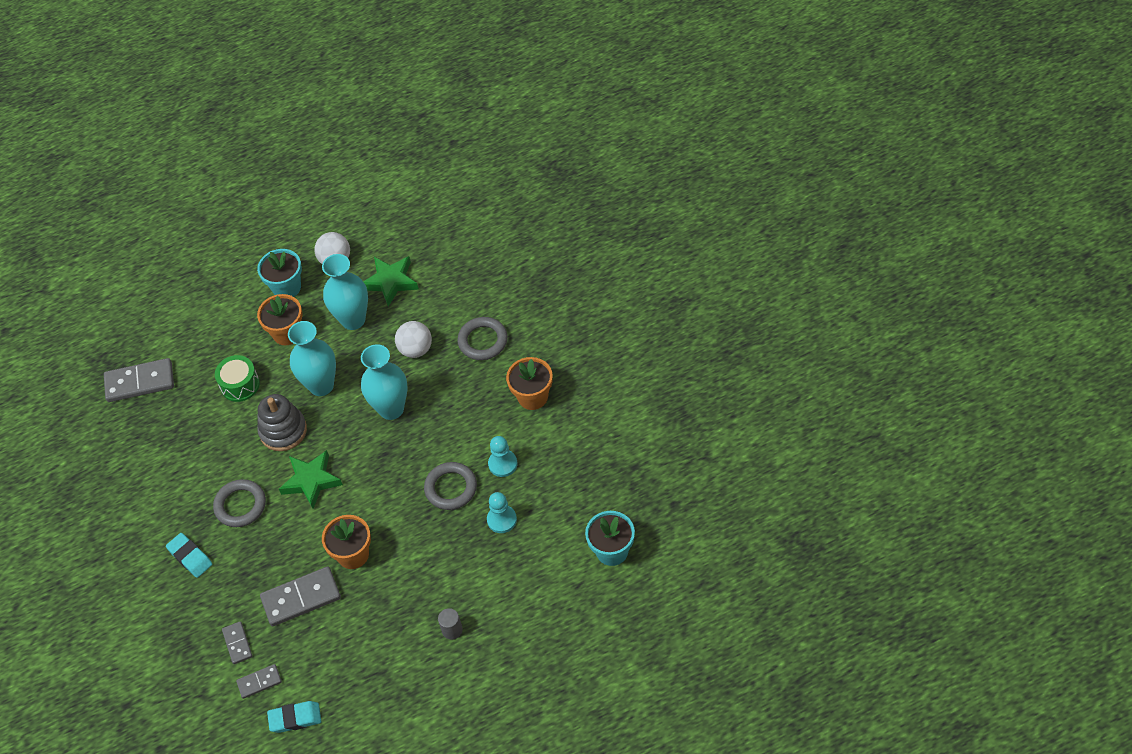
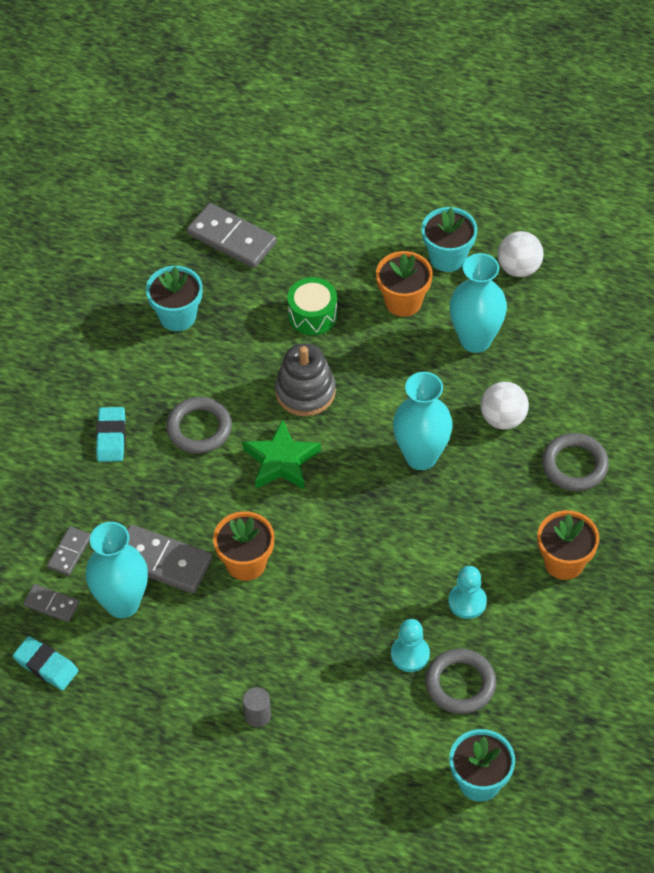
camera: 40 degrees right, 0 degrees up
(155, 454) = (177, 316): none -> turquoise flower pot
(321, 385) = (382, 378): turquoise vase -> turquoise vase (122, 603)
(390, 282) = (548, 332): green star -> none
(451, 488) = (396, 581): grey ring -> grey ring (460, 684)

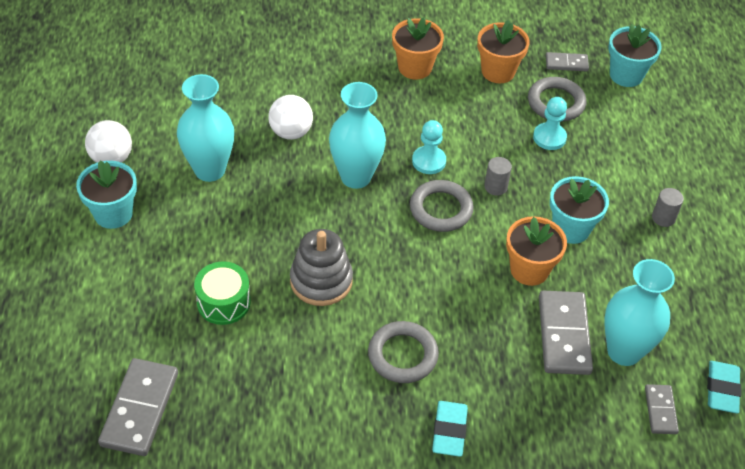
camera: 115 degrees left, 5 degrees down
(69, 552) = (598, 417): grey domino -> grey domino (566, 63)
(111, 437) = (449, 431): turquoise eraser -> turquoise eraser turned 60 degrees counterclockwise
(177, 316) = (268, 425): turquoise flower pot -> turquoise flower pot (571, 229)
(281, 461) = (408, 276): green star -> none
(360, 575) = (495, 187): none -> grey cylinder
(403, 301) = (181, 234): orange flower pot -> orange flower pot (498, 71)
(467, 602) = (482, 115): turquoise pawn -> turquoise pawn (429, 161)
(574, 465) = (319, 79): grey ring -> grey ring (441, 209)

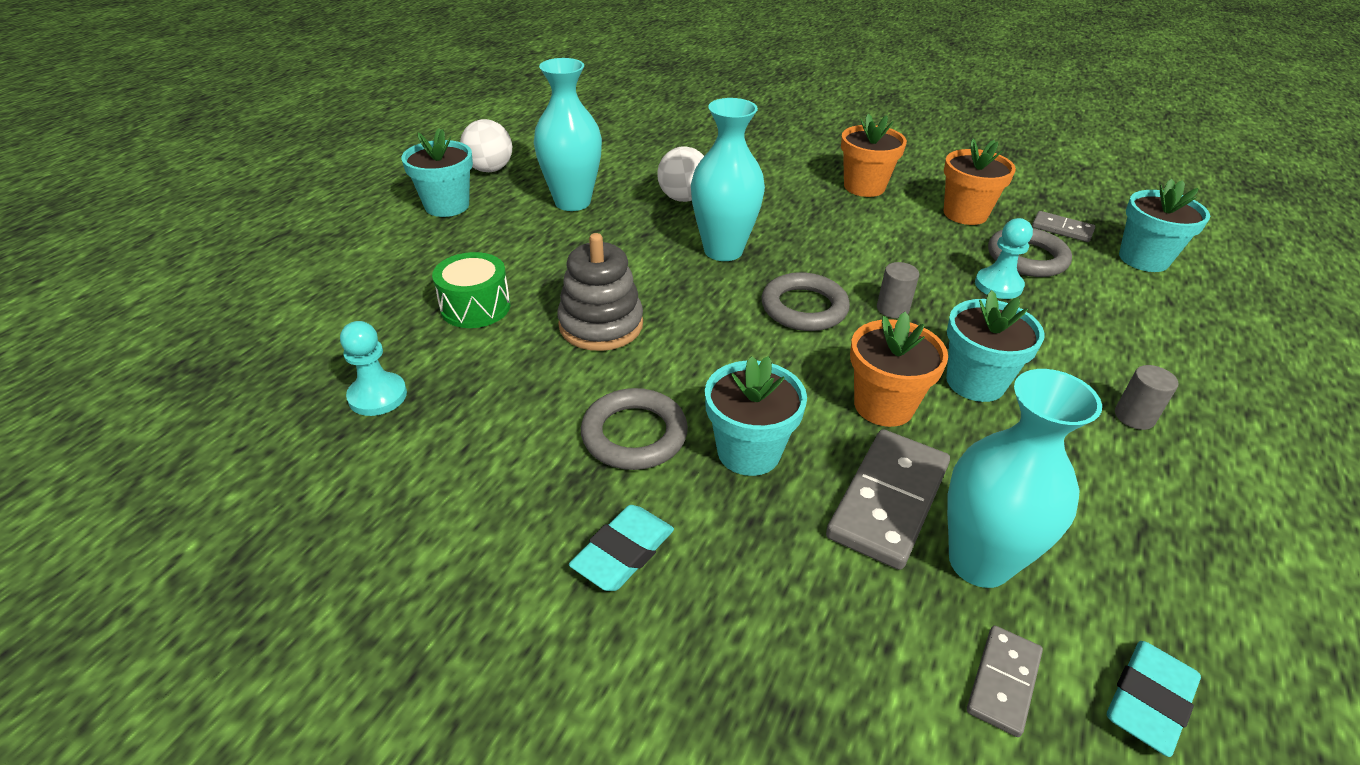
camera: 30 degrees right, 10 degrees down
(139, 409) = (285, 368): grey domino -> none
(429, 161) = (822, 262): turquoise pawn -> turquoise pawn (377, 396)
(474, 337) = (748, 452): none -> turquoise flower pot

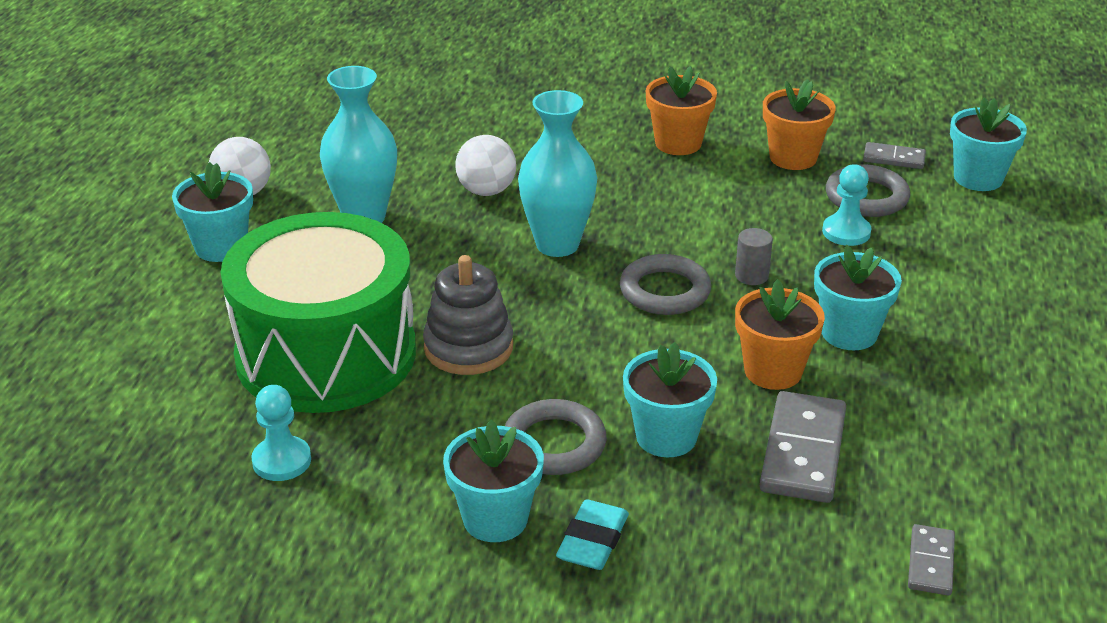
camera: 15 degrees left, 5 degrees down
(475, 307) = (326, 354): green drum -> green drum, size x2.39
(537, 502) = (495, 519): none -> turquoise flower pot
(979, 562) = (891, 483): turquoise vase -> none
(1134, 417) = (994, 337): grey cylinder -> none
(1148, 701) = (1038, 551): turquoise eraser -> none

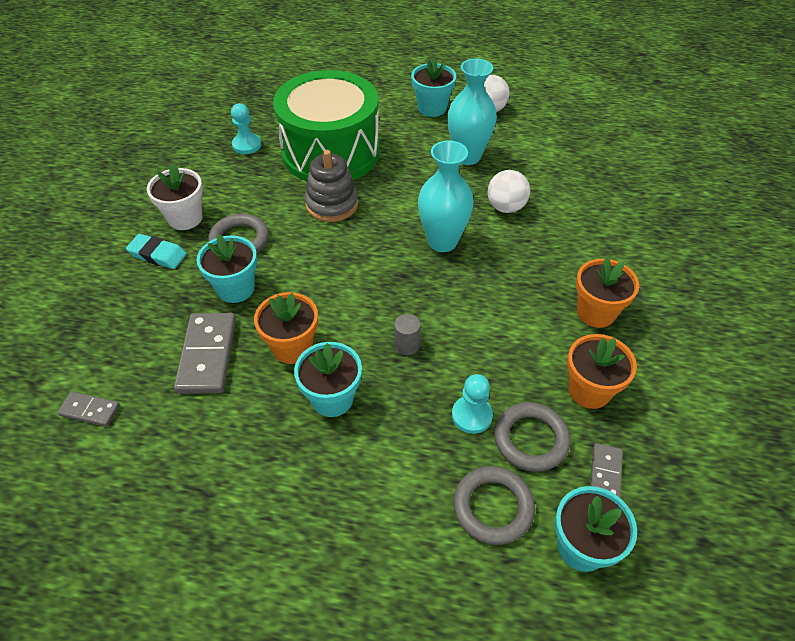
camera: 90 degrees right, 15 degrees up
(495, 519) = (185, 218): turquoise flower pot -> white flower pot
(665, 291) = (388, 295): grey ring -> grey ring (493, 507)
(802, 451) = (208, 355): grey domino -> grey domino turned 75 degrees clockwise

